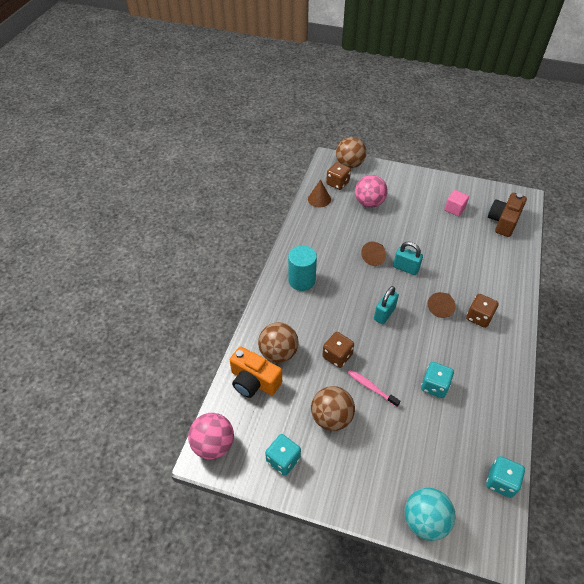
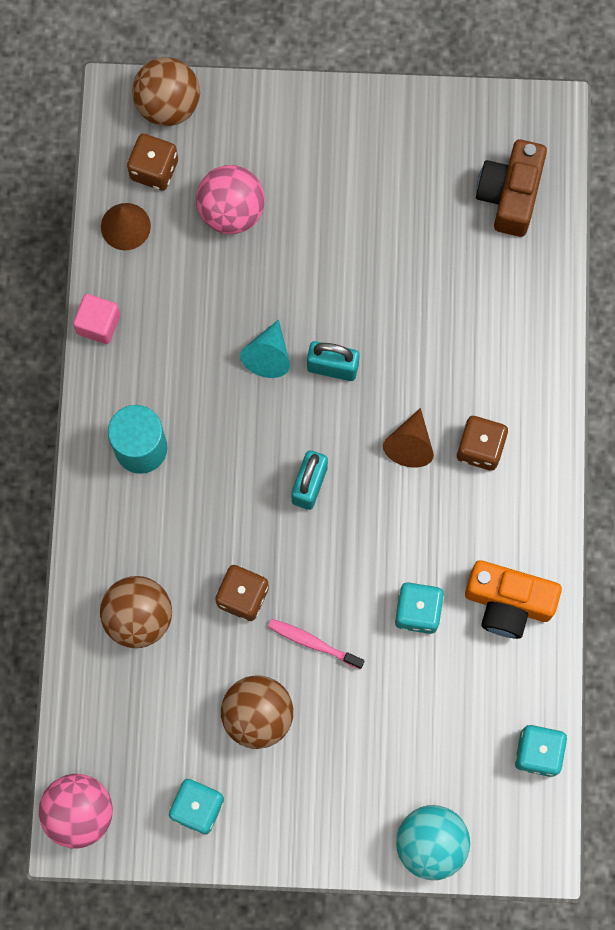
camera: 15 degrees left, 25 degrees up
(254, 381) = (112, 683): orange camera -> orange camera (508, 603)
(374, 257) = (268, 355): brown cone -> turquoise cone
(454, 209) = (409, 184): pink cube -> pink cube (98, 324)

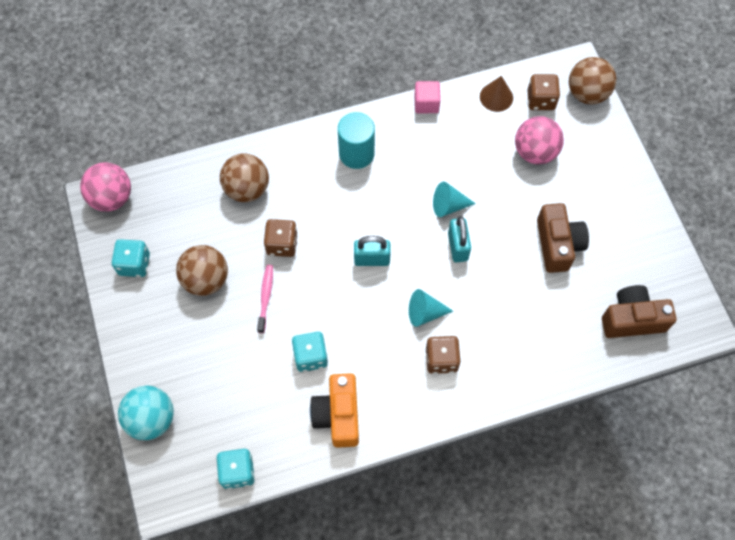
camera: 70 degrees right, 10 degrees down
(376, 240) = (558, 244): none -> brown camera
(410, 444) = (425, 313): brown cone -> turquoise cone

